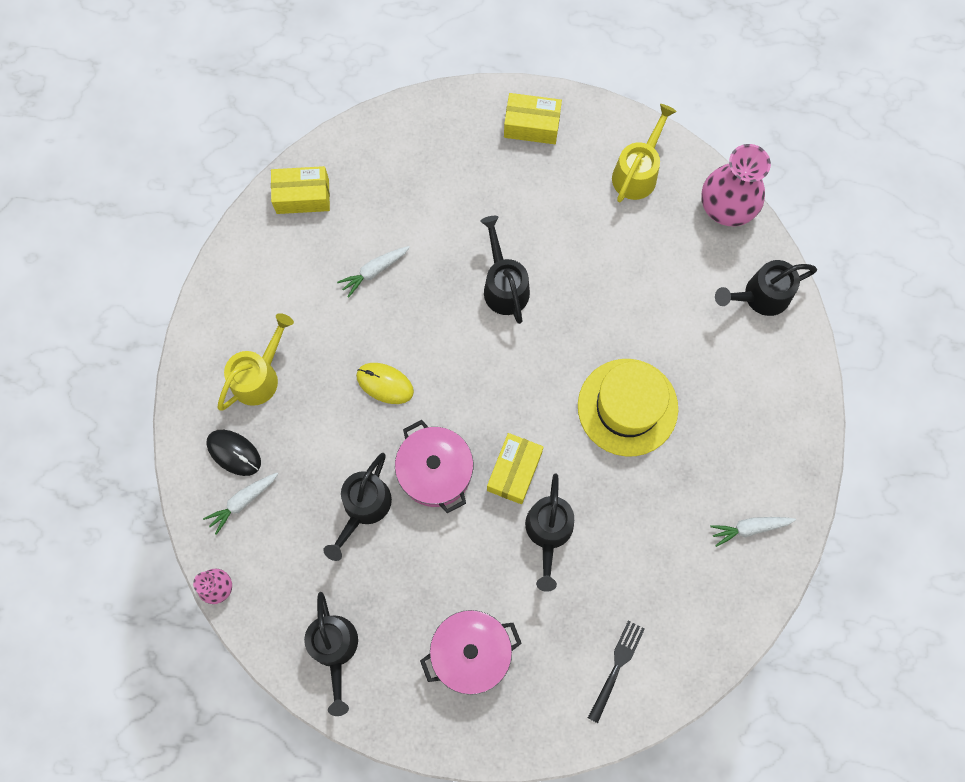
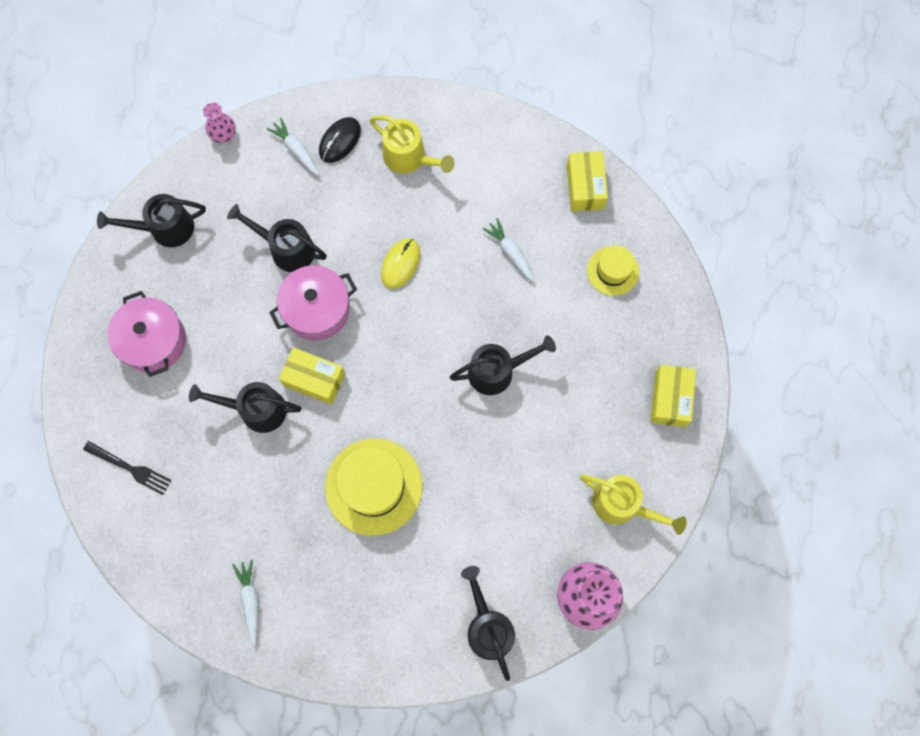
camera: 90 degrees right, 0 degrees up
(397, 172) = (613, 271): none -> yellow hat

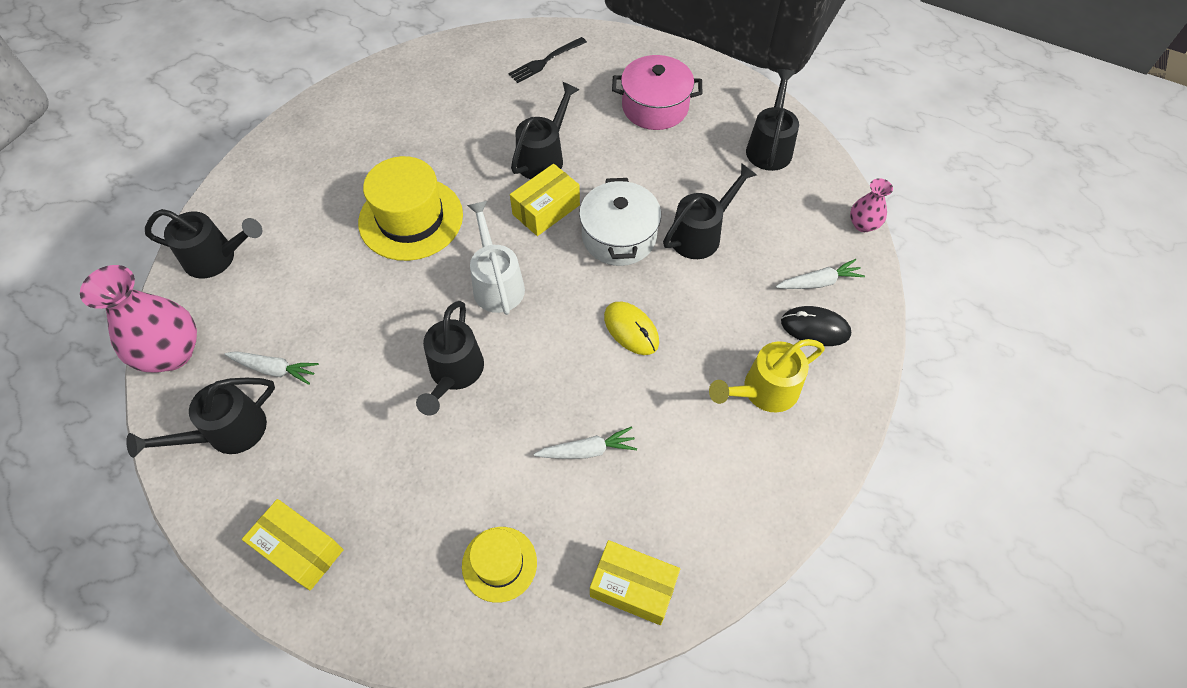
camera: 115 degrees right, 15 degrees down
(250, 600) = (379, 101): white carrot -> white carrot (274, 369)
(317, 309) = (619, 236): pink pot -> white pot
(340, 141) = (815, 328): black mouse -> black mouse turned 45 degrees counterclockwise
(405, 382) = (496, 282): none -> white watering can
(623, 505) = (227, 433): yellow watering can -> black watering can

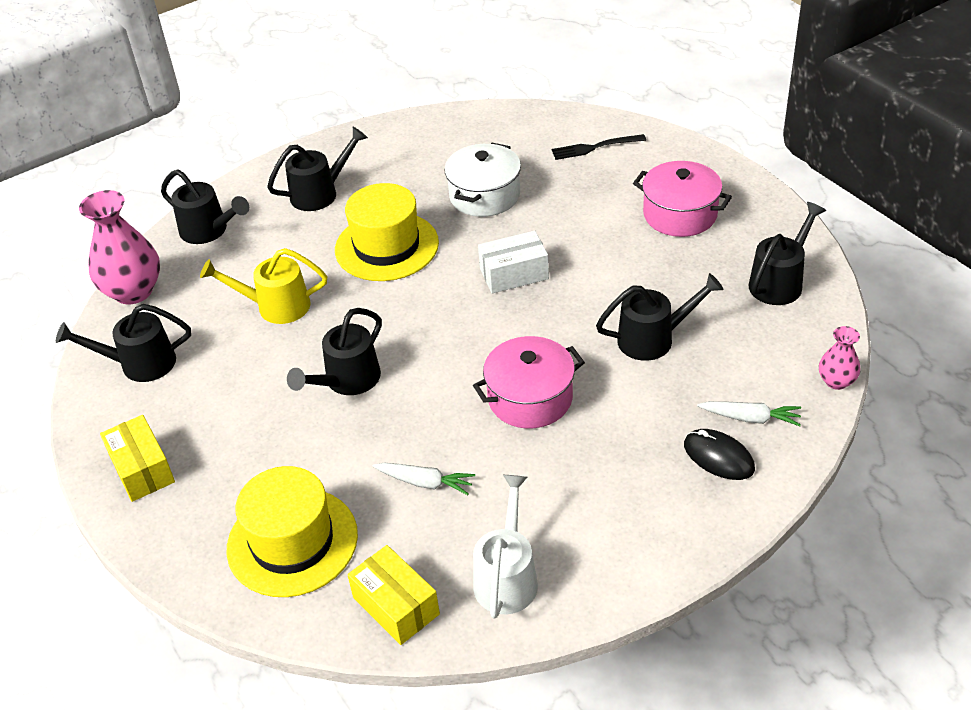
camera: 30 degrees right, 15 degrees down
(274, 369) = (203, 329): white carrot -> none
(496, 282) = (430, 320): white watering can -> white watering can (507, 576)
(499, 564) = (292, 541): yellow hat -> yellow hat, size x1.77
(544, 156) = (541, 229): black watering can -> black watering can (321, 193)
(546, 209) = (514, 274): yellow box -> white box
(619, 236) = (569, 317): white pot -> white pot (484, 195)
(631, 329) = (530, 398): yellow mouse -> pink pot
(763, 391) = (626, 493): yellow watering can -> yellow watering can (275, 306)

